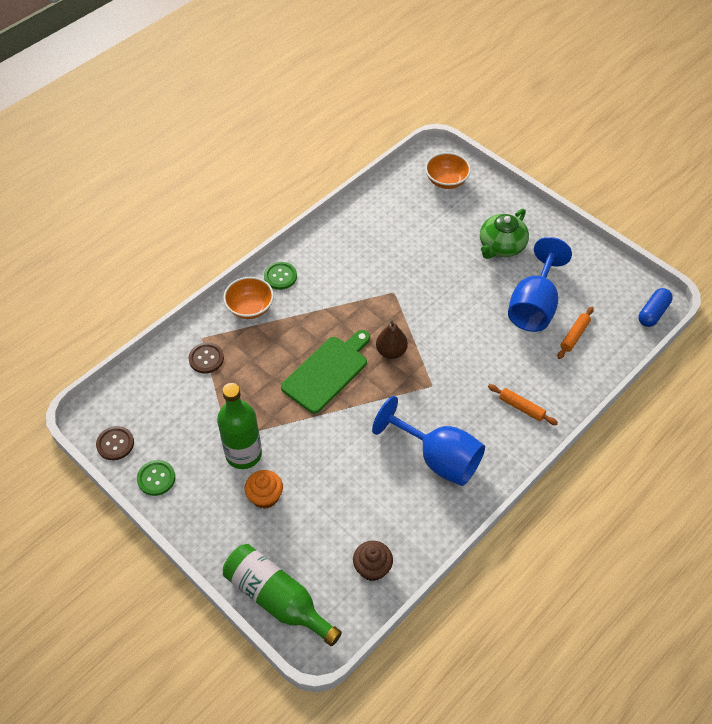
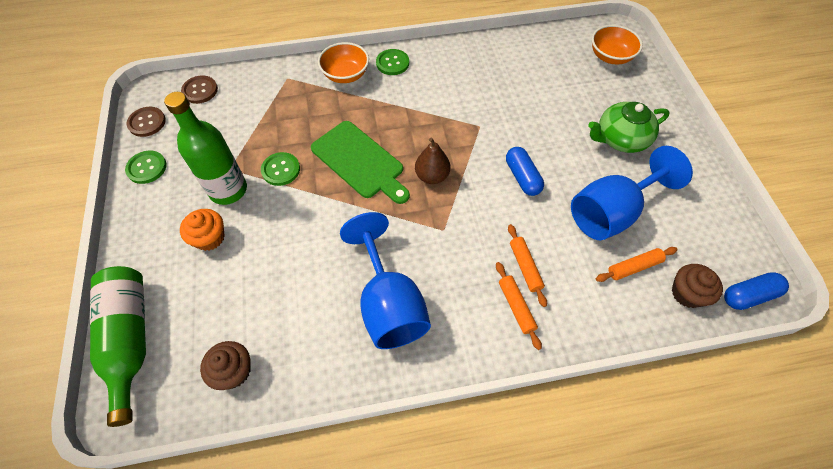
camera: 35 degrees right, 5 degrees up
(206, 359) = (274, 96): brown button -> brown button (200, 90)
(270, 414) = (281, 170): none -> green button
(327, 372) = (360, 161): green cutting board -> green cutting board turned 60 degrees clockwise
(456, 314) = (522, 177): none -> blue capsule
(507, 377) = (525, 267): none -> orange rolling pin
(617, 333) = (687, 293): none -> brown cupcake

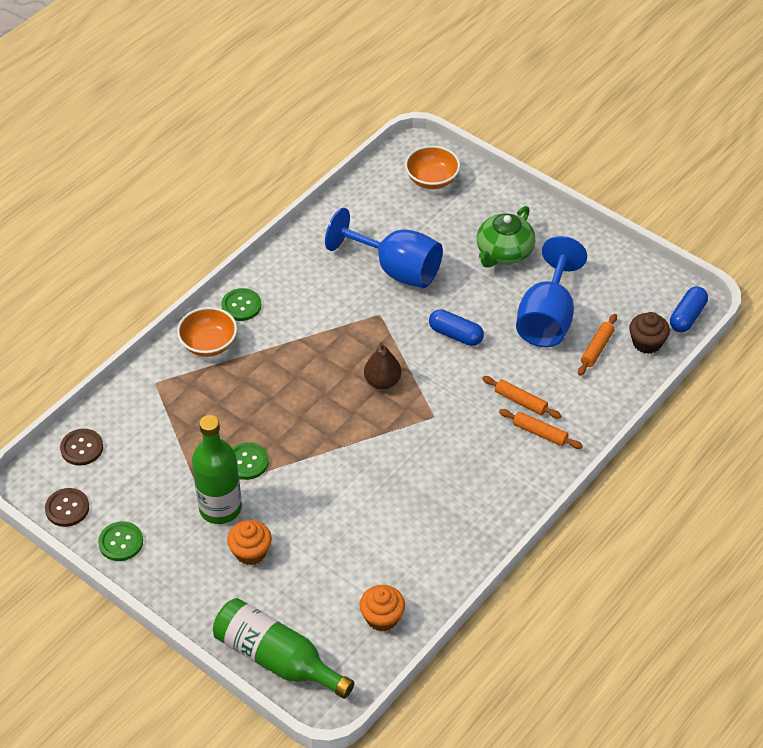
camera: 40 degrees left, 10 degrees down
(233, 371) = (382, 617): brown cupcake -> orange cupcake
(360, 161) = (309, 410): green cutting board -> none
(389, 304) = (447, 495): blue goblet -> blue goblet (396, 269)

